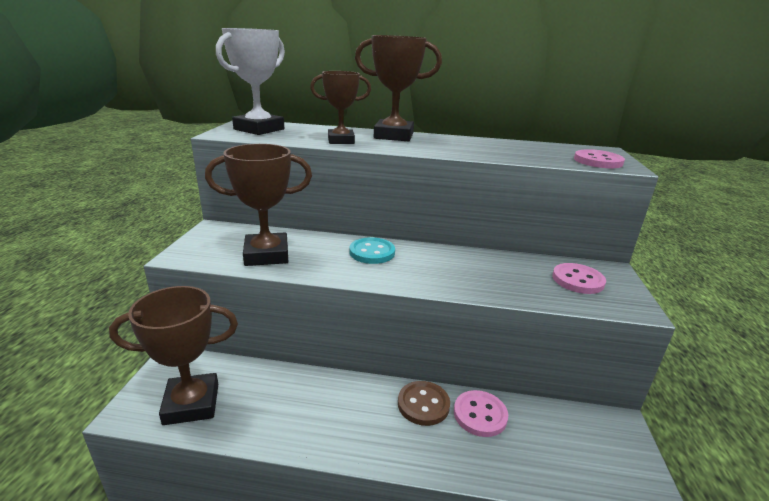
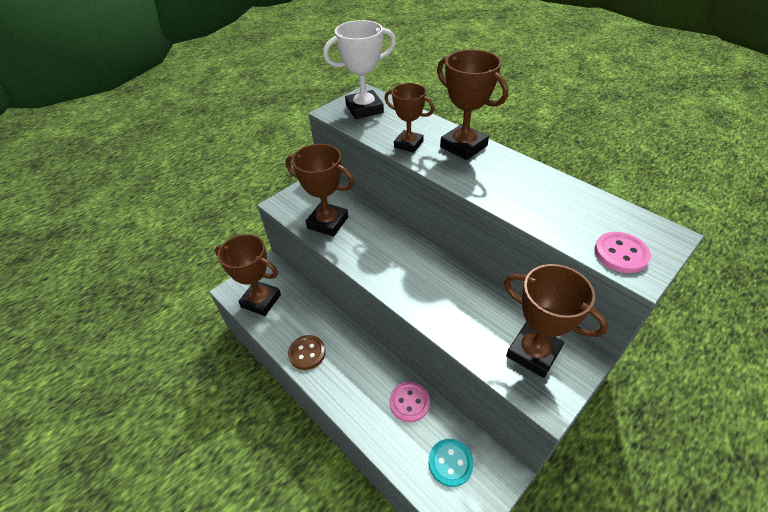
camera: 40 degrees right, 20 degrees up
(372, 252) = (397, 249): turquoise button -> turquoise button (450, 463)
(423, 404) = (380, 373): brown button -> brown button (307, 353)
(577, 280) = (533, 352): pink button -> brown trophy

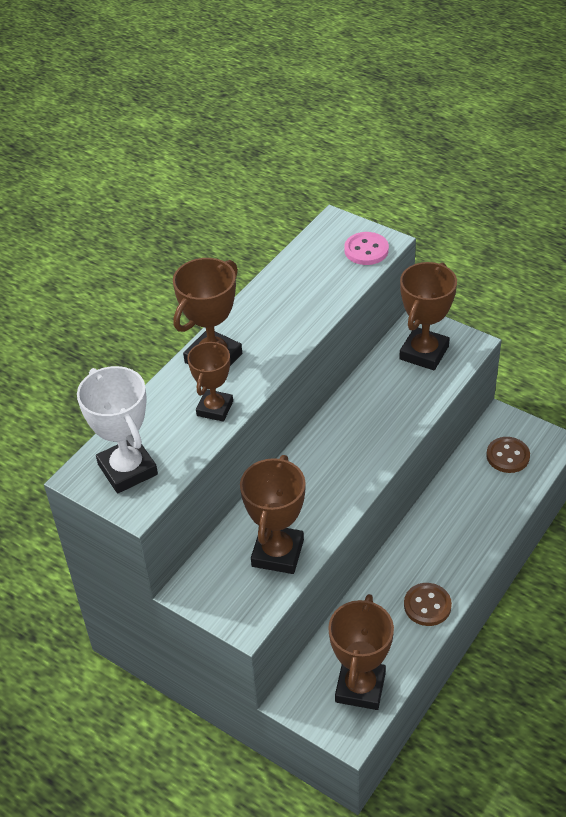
camera: 100 degrees left, 0 degrees up
(409, 402) = (458, 495): pink button -> none
(450, 463) = (507, 456): turquoise button -> brown button

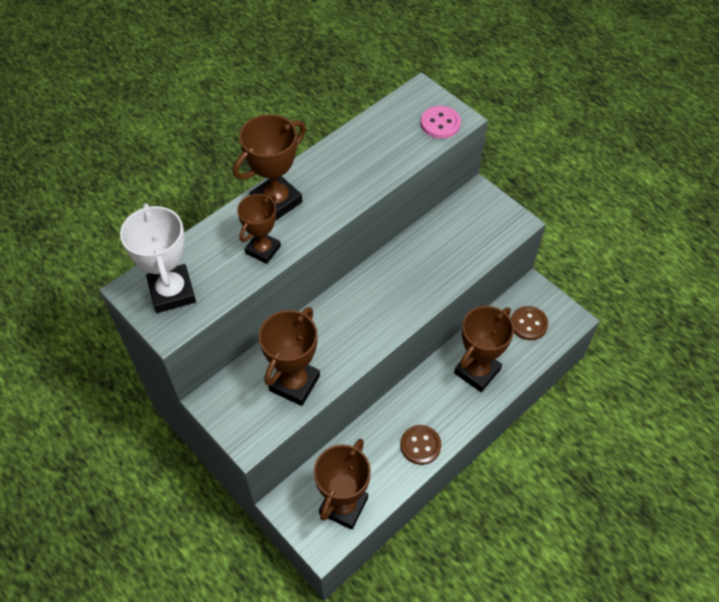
camera: 10 degrees right, 10 degrees up
(424, 353) = (474, 222): brown trophy -> brown trophy (477, 371)

